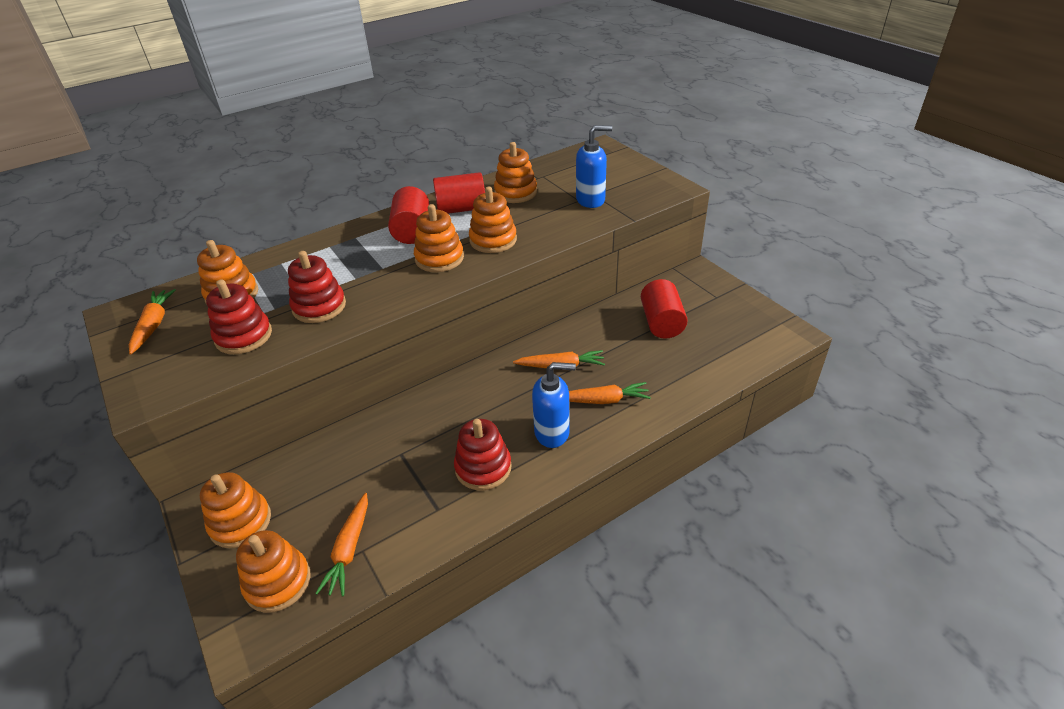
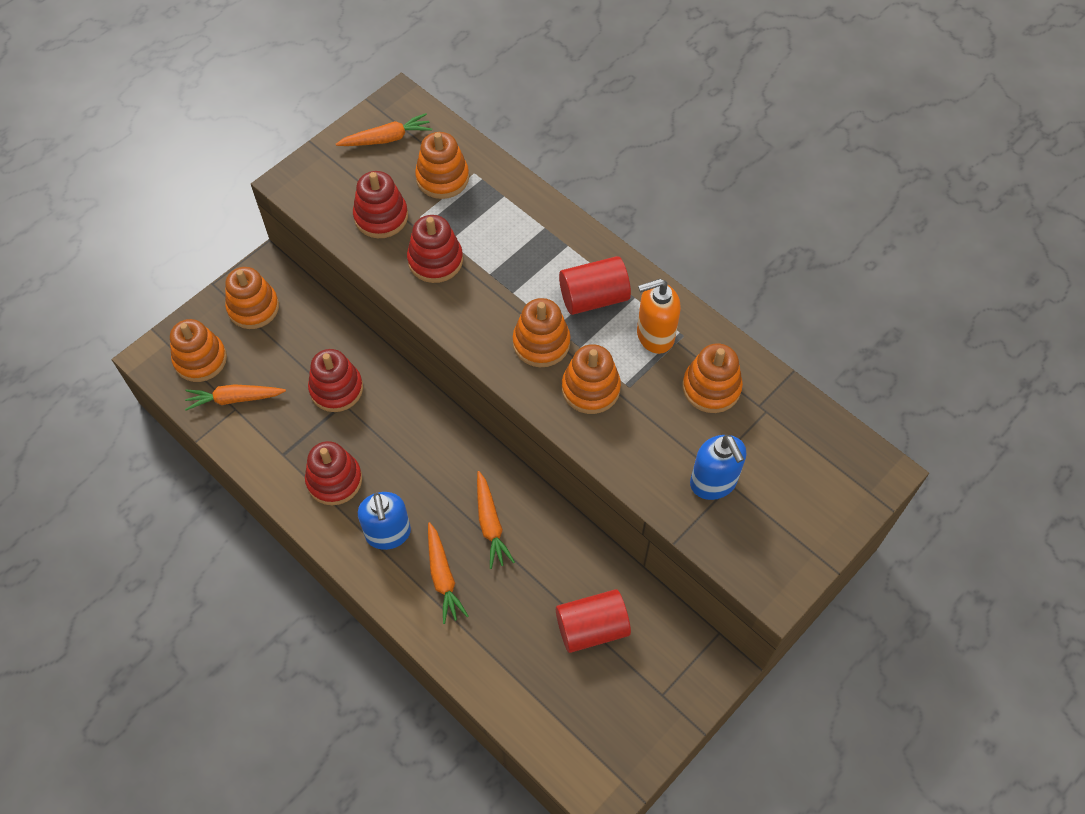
camera: 75 degrees right, 20 degrees up
(382, 457) = (336, 389): none -> red stacking toy
(461, 209) = (654, 336): red cylinder -> orange soap dispenser

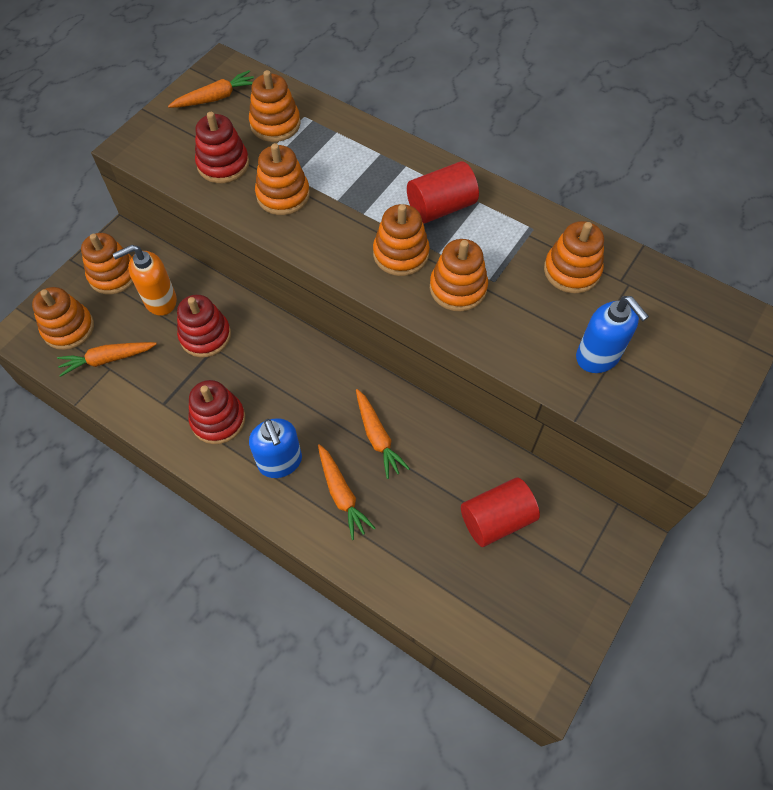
camera: 10 degrees left, 0 degrees up
(435, 260) = (283, 195): red stacking toy -> orange stacking toy
(654, 336) = (506, 232): orange soap dispenser -> orange soap dispenser (160, 301)

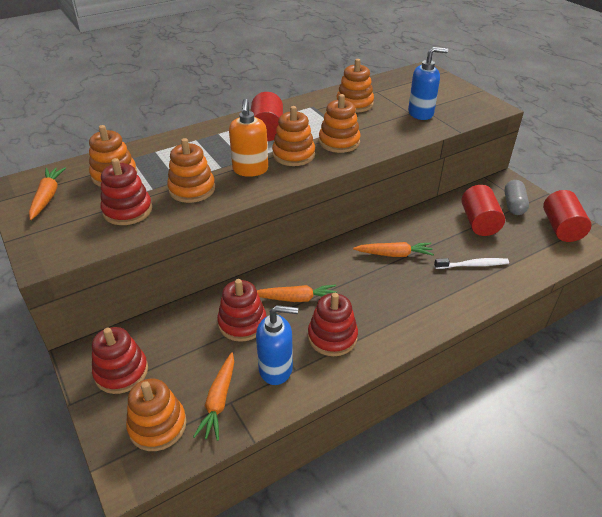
camera: 65 degrees left, 20 degrees down
(113, 275) = (121, 372): orange stacking toy -> red stacking toy
(160, 301) = (181, 344): orange soap dispenser -> orange soap dispenser (250, 170)
(280, 462) = (391, 310): blue soap dispenser -> blue soap dispenser (276, 369)
(342, 494) = (433, 285): orange carrot -> orange carrot (296, 298)
(401, 530) = (473, 265): none -> white toothbrush
(544, 633) = (561, 228): none -> red cylinder
(566, 557) = (514, 205): none -> grey capsule

